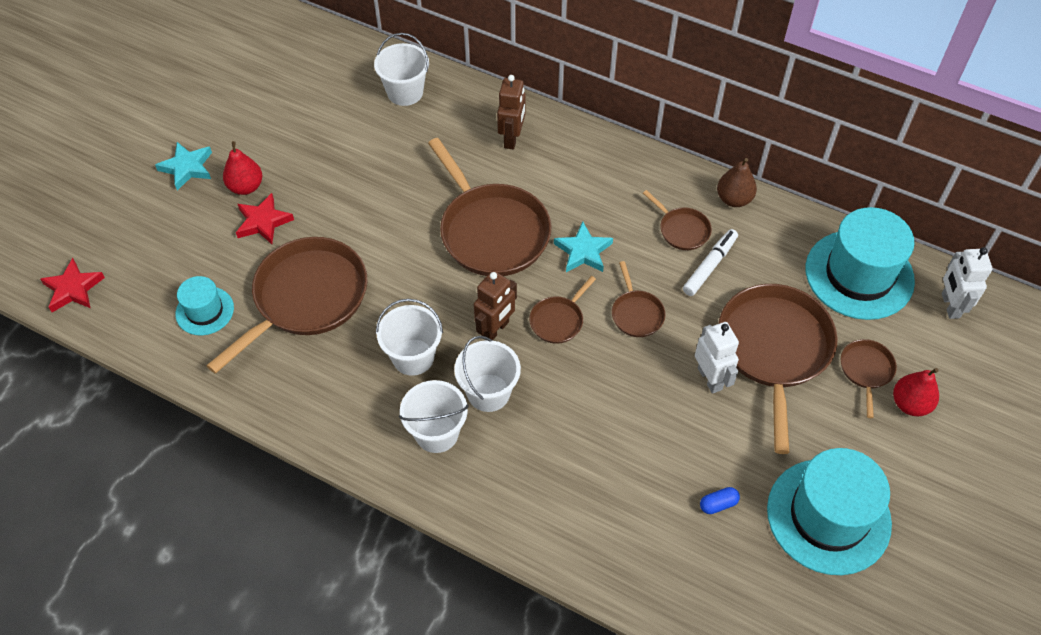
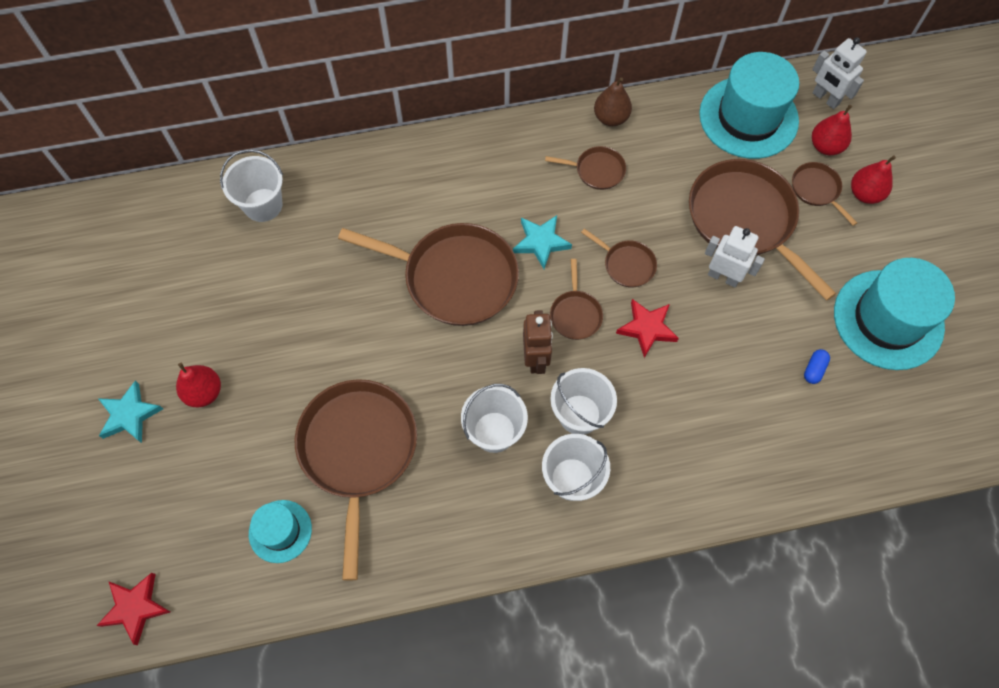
camera: 40 degrees left, 10 degrees up
(263, 222) = (252, 412): red star -> red star (647, 328)
(512, 138) = (394, 185): brown robot -> none
(709, 266) = (643, 186): white marker -> none
(910, 343) = (825, 146): none -> red pear

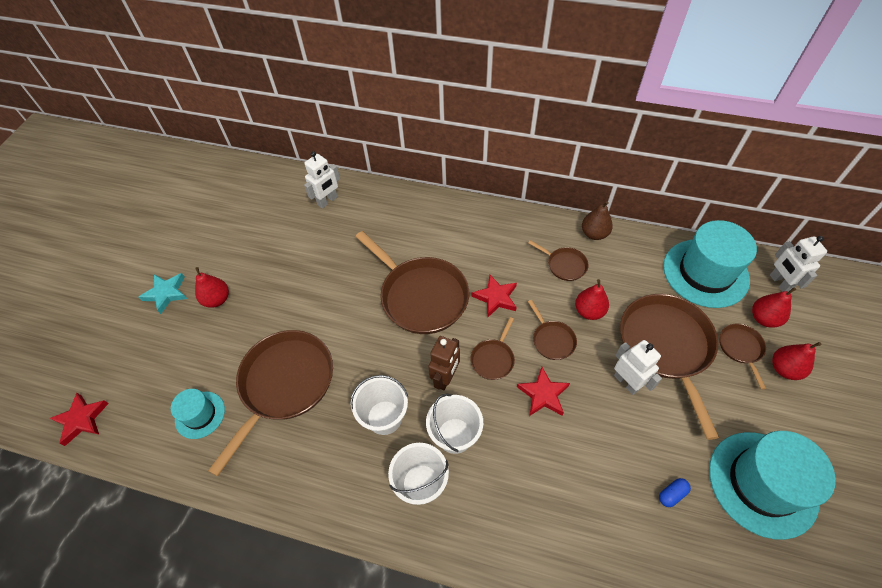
camera: 30 degrees right, 10 degrees down
(263, 205) = (327, 201): white bucket -> white robot
(541, 242) = (495, 297): turquoise star -> red star
(649, 214) = (589, 311): none -> red pear

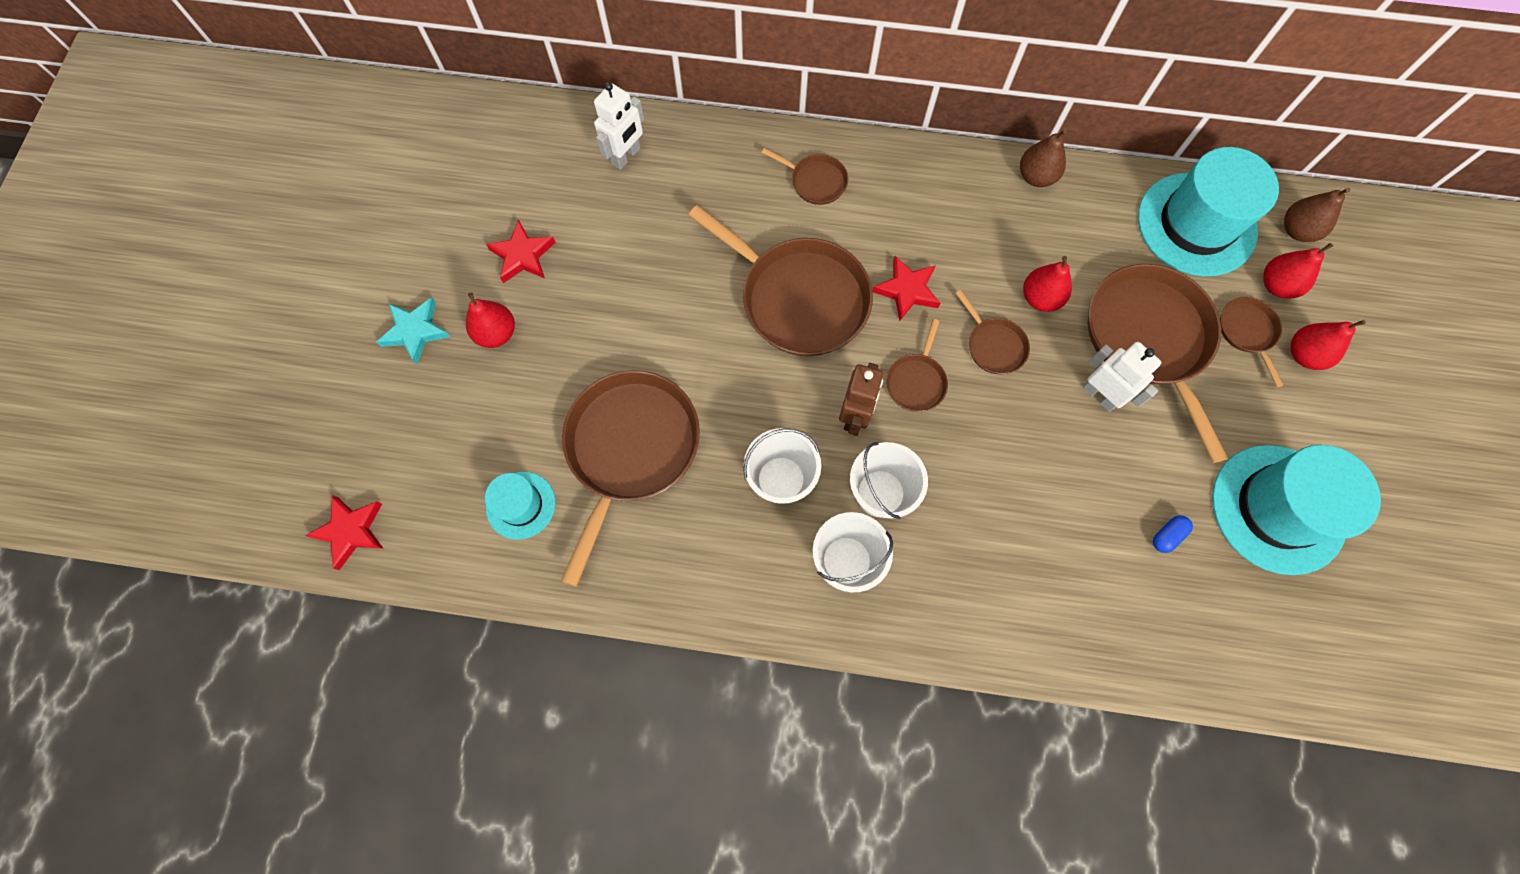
camera: 10 degrees left, 15 degrees up
(543, 394) = (991, 424): red star -> red star (523, 255)
(564, 265) = (998, 230): brown pan -> brown pan (815, 181)
(779, 283) = (1297, 230): white robot -> brown pear

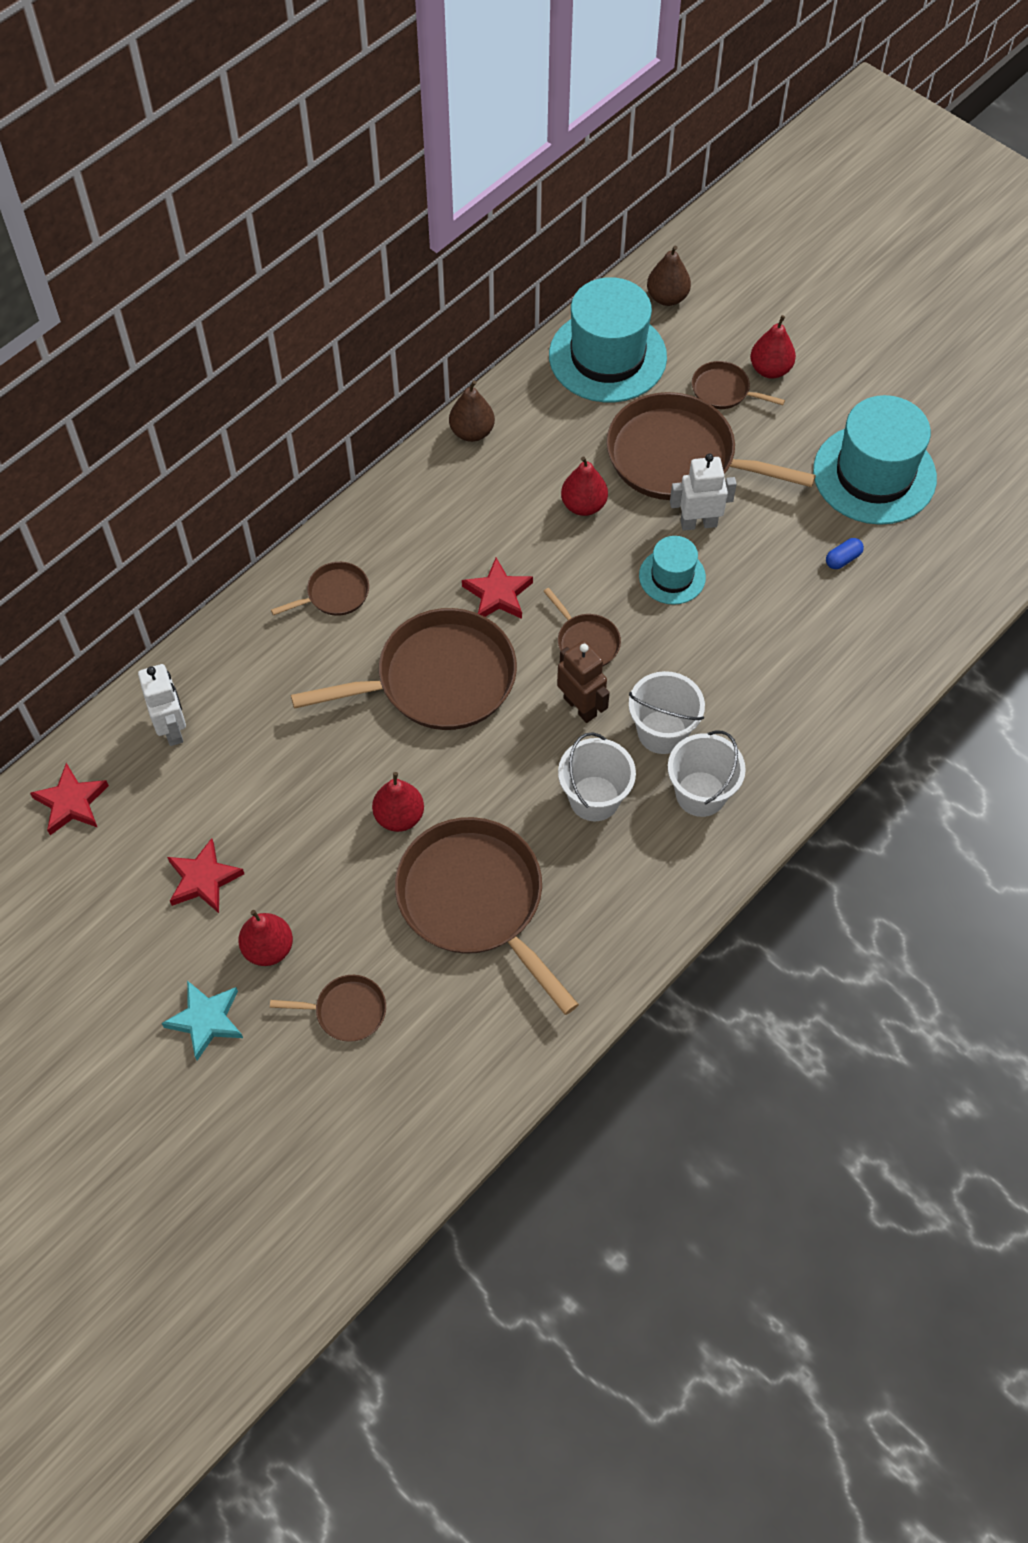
camera: 55 degrees left, 10 degrees down
(351, 531) = (372, 1188): red star -> red star (71, 802)
(521, 505) = (459, 1023): turquoise hat -> turquoise hat (672, 576)
(994, 345) = (598, 566): brown pan -> brown pan (346, 1011)
(1167, 536) = (843, 559): blue capsule -> blue capsule turned 60 degrees clockwise
(1276, 285) = (701, 344): red pear -> red pear (399, 816)

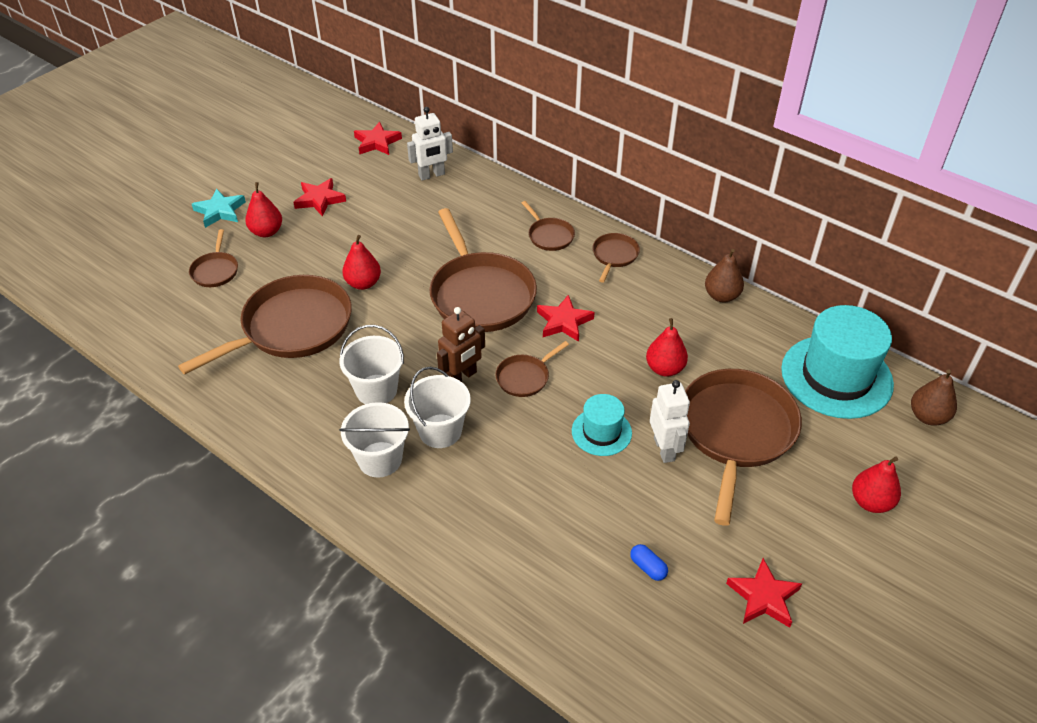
camera: 85 degrees right, 15 degrees down
(723, 390) = (828, 464): brown pan -> brown pan (614, 256)
(874, 474) = (763, 597): turquoise hat -> red star

